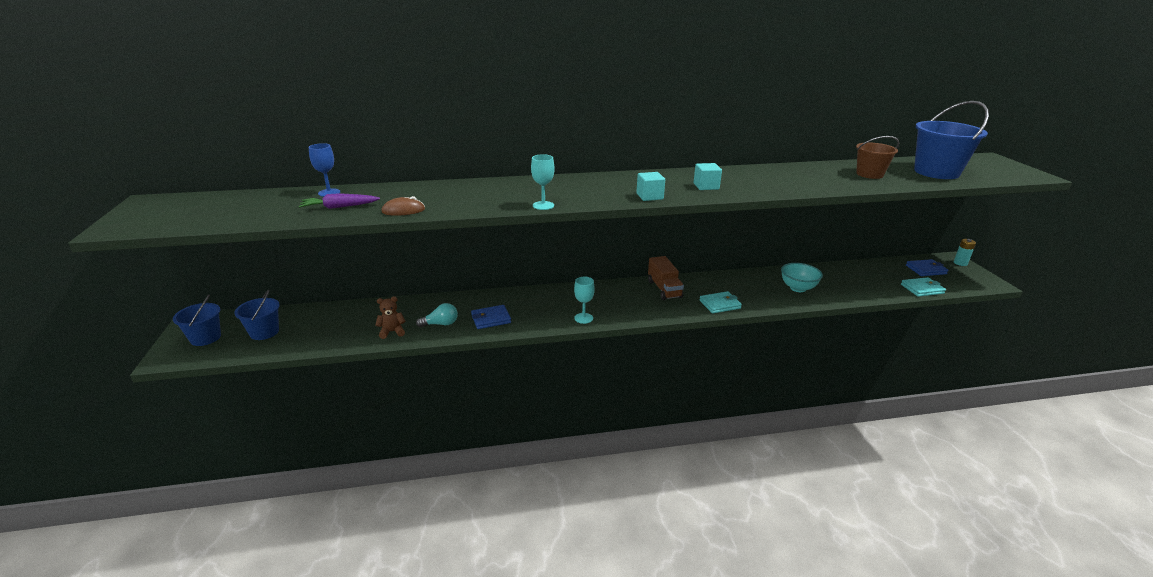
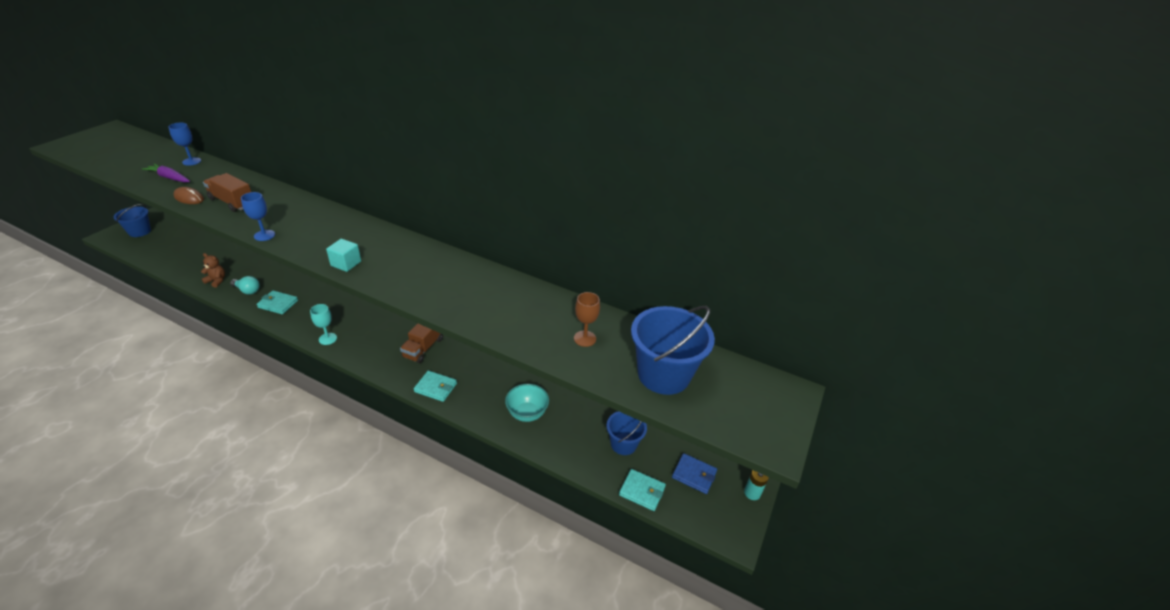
camera: 35 degrees right, 10 degrees up
(264, 332) = (166, 243): blue bucket -> blue bucket (623, 444)
(454, 200) = (232, 202): none -> brown truck
(491, 319) = (278, 304): blue wallet -> turquoise wallet
(543, 205) = (264, 235): turquoise goblet -> blue goblet
(706, 186) = (410, 275): turquoise cube -> none
(869, 174) = (585, 338): brown bucket -> brown goblet

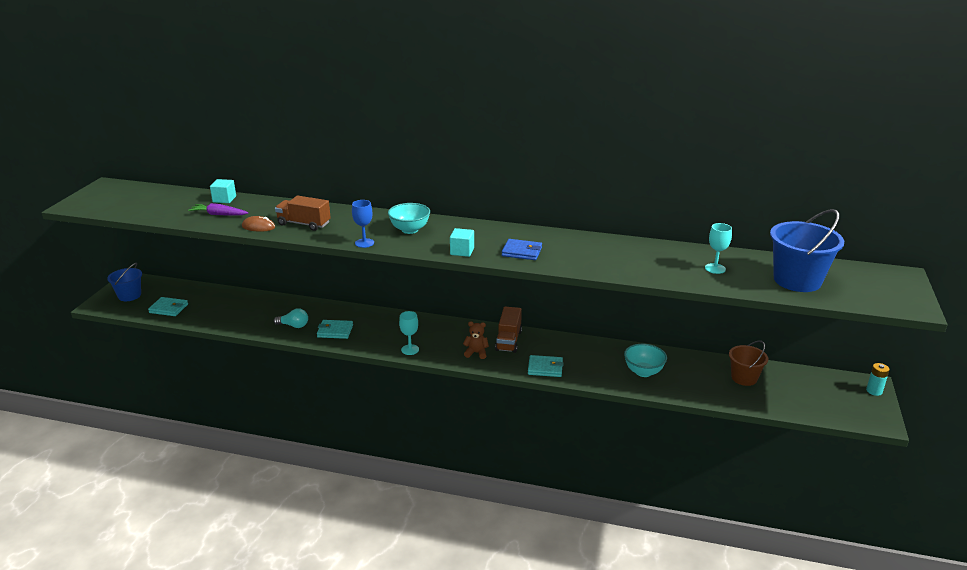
camera: 10 degrees left, 10 degrees down
(191, 161) = (224, 199): blue goblet -> turquoise cube
(216, 281) = (254, 323): brown teddy bear -> brown teddy bear (476, 353)
(321, 227) = (410, 230): none -> turquoise bowl
(585, 338) = (715, 268): brown goblet -> turquoise goblet
(623, 444) = (744, 378): blue bucket -> brown bucket
(642, 491) = (783, 407): turquoise wallet -> turquoise wallet (169, 308)
(694, 475) = (818, 388): blue wallet -> blue wallet (522, 252)

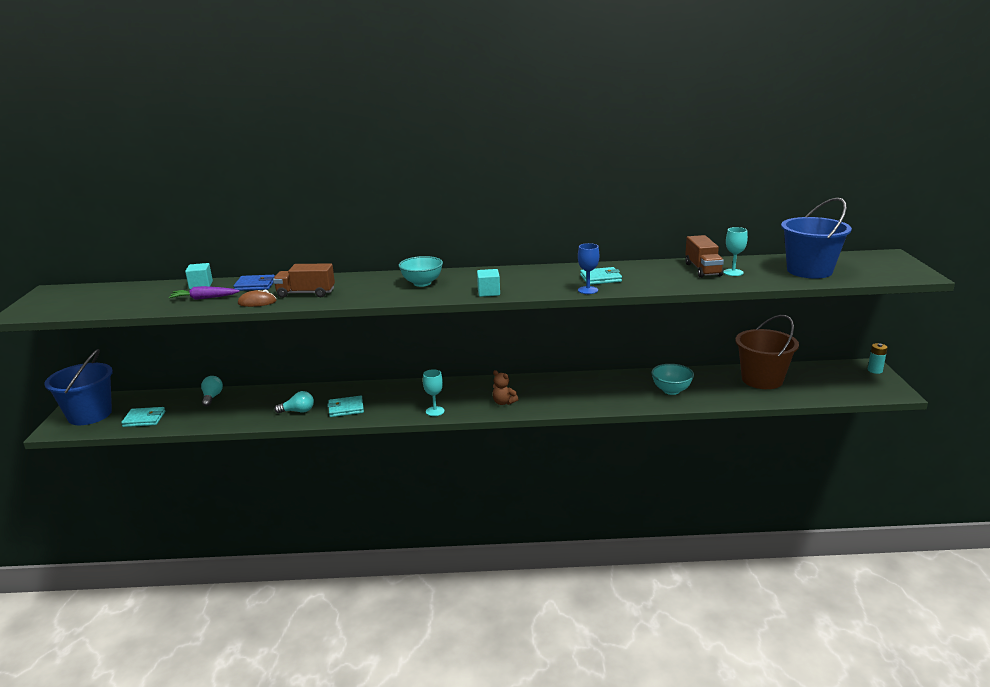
camera: 15 degrees left, 5 degrees down
(129, 295) = (90, 415): blue bucket -> blue bucket, size x1.64
(231, 297) = (212, 397): none -> turquoise light bulb
(364, 243) = (383, 299): blue goblet -> blue goblet (588, 290)
(476, 353) = (503, 402): brown teddy bear -> brown teddy bear turned 135 degrees counterclockwise
(508, 340) = (529, 387): brown truck -> brown truck (703, 269)
(522, 252) = (547, 285): blue wallet -> blue wallet (255, 285)
(545, 368) = (578, 403): turquoise wallet -> turquoise wallet (600, 278)
(744, 378) = (762, 380): brown bucket -> brown bucket, size x1.64

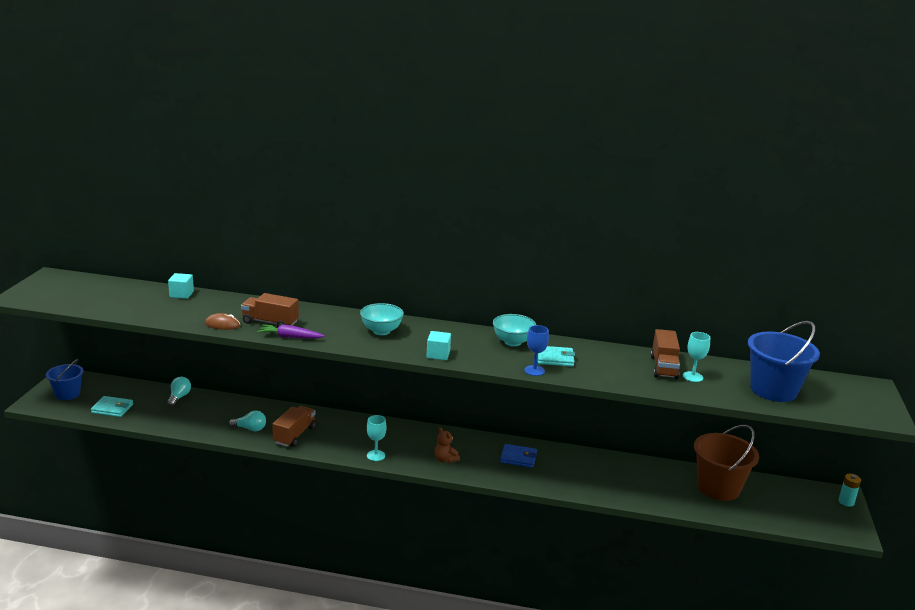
camera: 10 degrees right, 0 degrees up
(90, 415) = (67, 394): blue bucket -> blue bucket, size x0.61
(204, 298) = (178, 311): purple carrot -> purple carrot (290, 337)
(255, 285) = (229, 304): blue wallet -> blue wallet (518, 458)
(346, 408) = (294, 435): turquoise wallet -> brown truck
(671, 390) = (617, 481): turquoise bowl -> turquoise bowl (512, 342)

